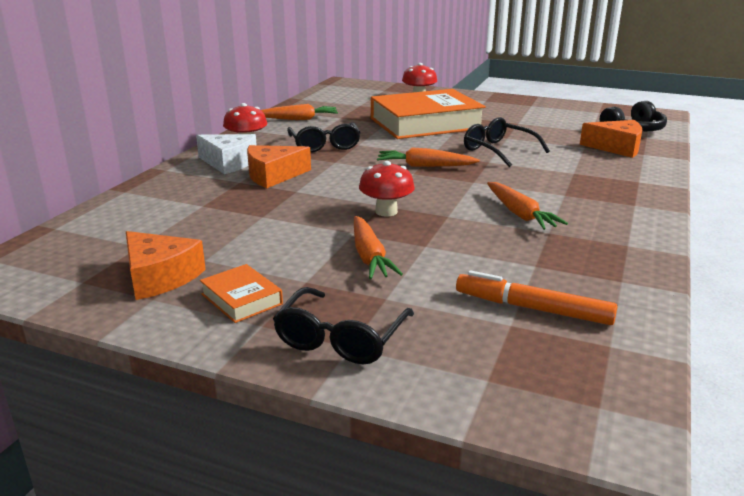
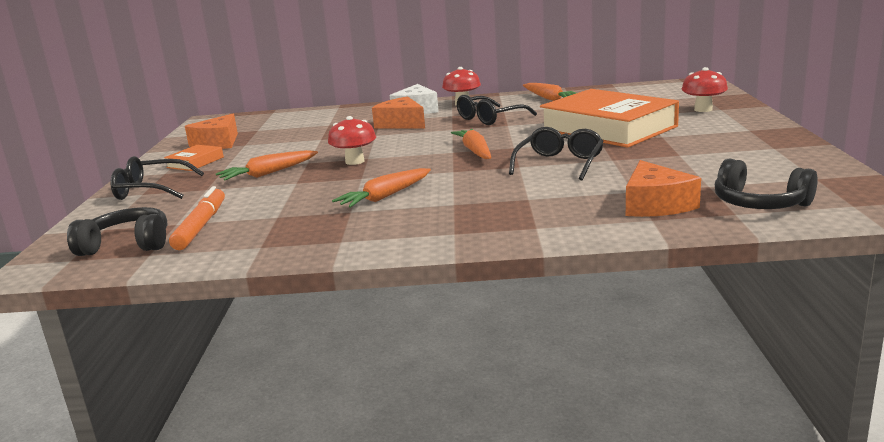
camera: 70 degrees right, 5 degrees down
(567, 360) = (127, 245): none -> black headphones

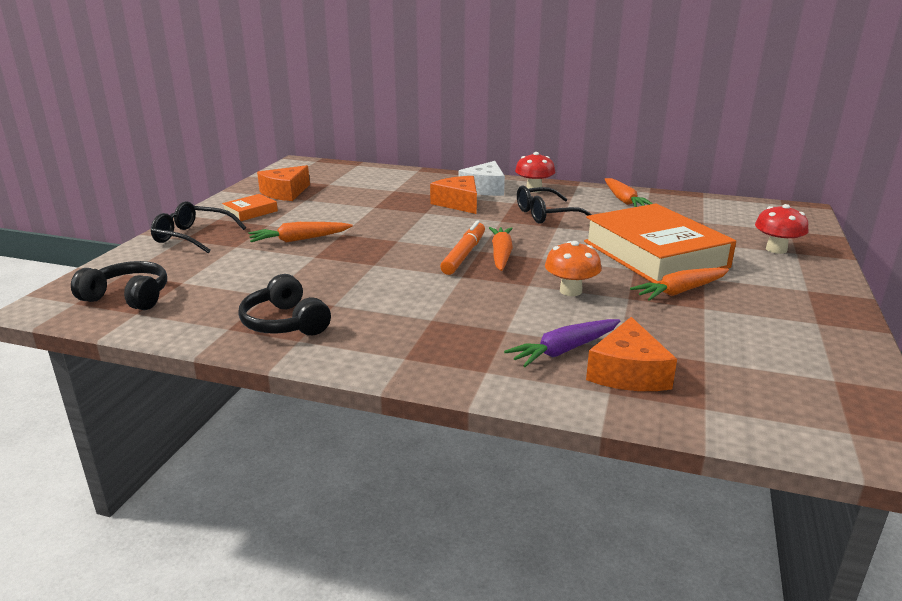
camera: 15 degrees right, 5 degrees up
(201, 226) = (200, 290): orange marker -> orange marker (464, 254)
(355, 161) = (383, 242): red mushroom -> none
(385, 197) = (377, 294): orange carrot -> orange carrot (680, 291)
(559, 164) = (570, 291): black glasses -> orange mushroom
(590, 201) = (564, 350): none -> purple carrot
(759, 204) = (742, 401): black headphones -> black headphones (285, 323)

